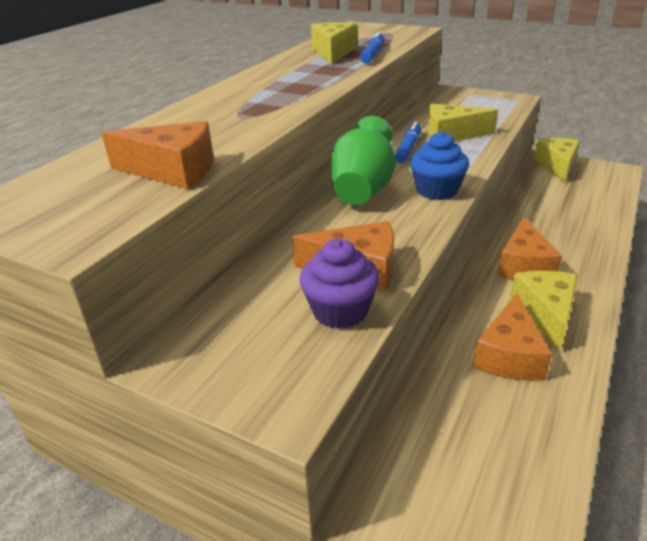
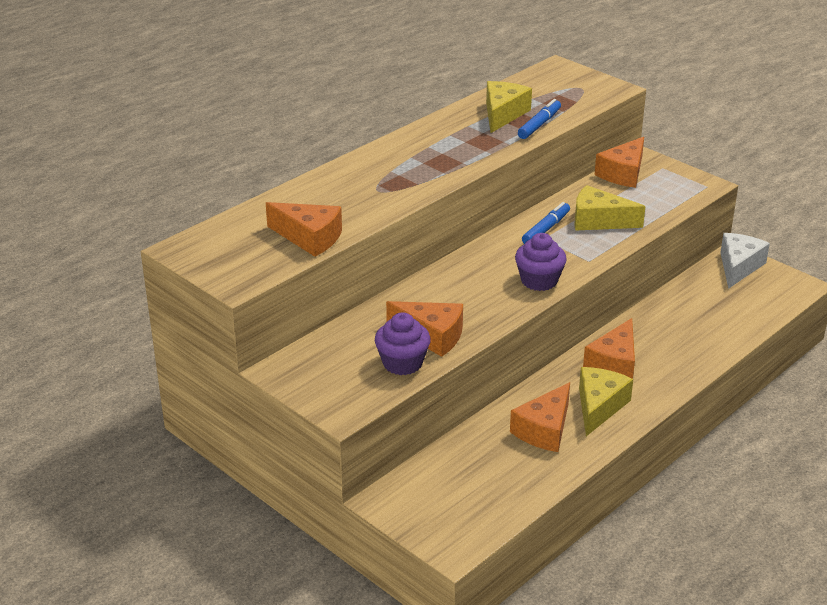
camera: 15 degrees right, 0 degrees up
(362, 190) = (476, 267): green vase -> none
(437, 191) = (539, 281): blue cupcake -> purple cupcake
(442, 101) = (623, 173): none -> orange cheese
(557, 166) = (738, 267): yellow cheese -> white cheese

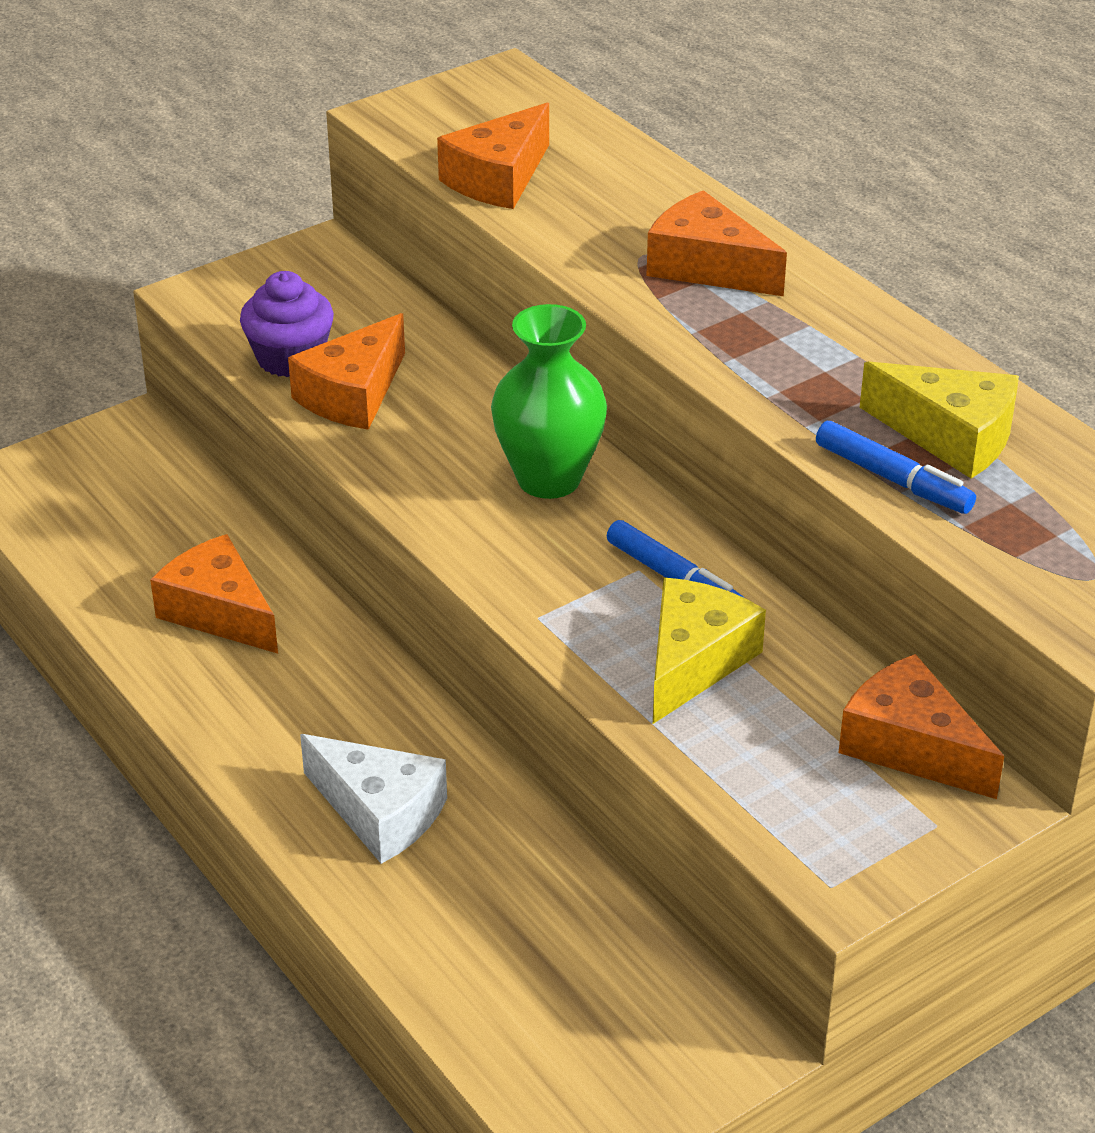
camera: 100 degrees right, 5 degrees up
(485, 268) = (549, 479): none -> green vase
(539, 281) = (483, 538): purple cupcake -> none
(599, 407) = (253, 690): yellow cheese -> none
(614, 363) = (374, 737): orange cheese -> orange cheese (707, 266)
(738, 267) = (687, 1041): white cheese -> white cheese (380, 812)

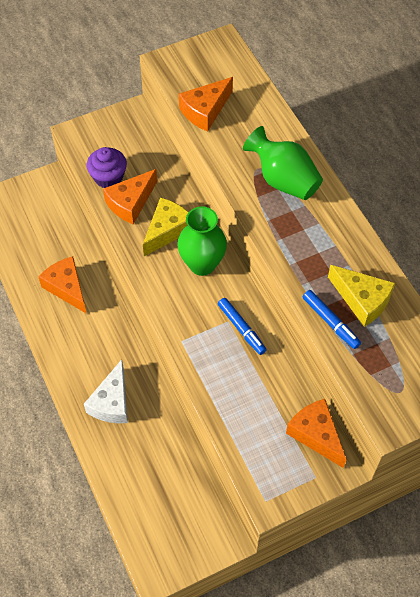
camera: 10 degrees right, 20 degrees up
(380, 812) = (112, 402): white cheese -> white cheese turned 60 degrees clockwise
(694, 662) = (239, 375): yellow cheese -> yellow cheese (167, 230)
(707, 266) = (283, 180): orange cheese -> green vase

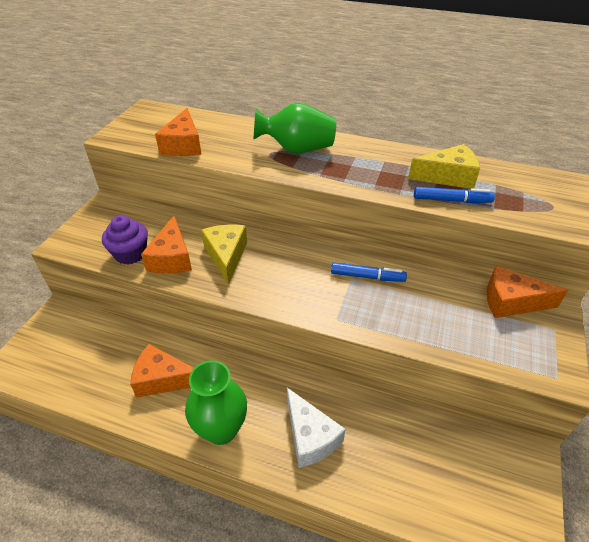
camera: 45 degrees left, 15 degrees down
(202, 264) = (282, 258): green vase -> green vase (221, 429)

